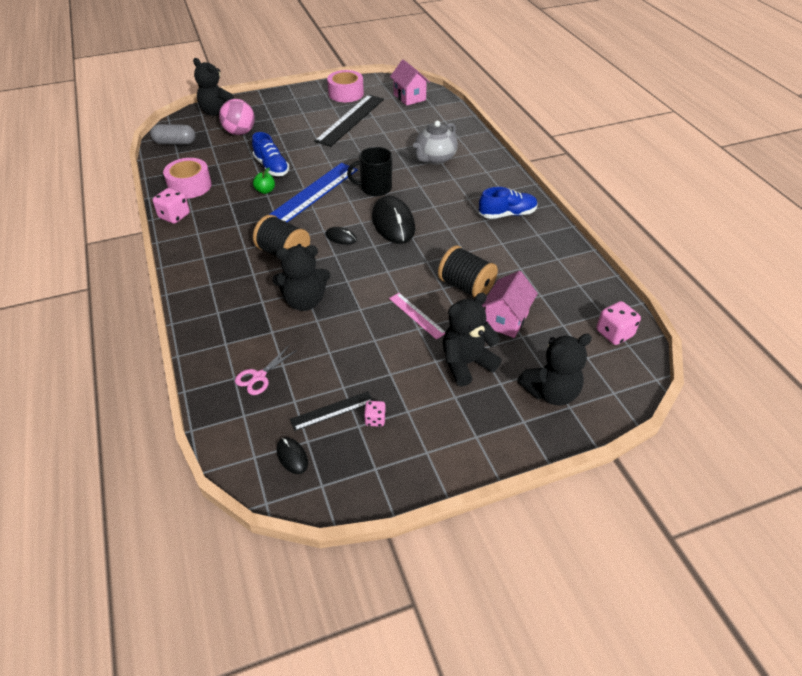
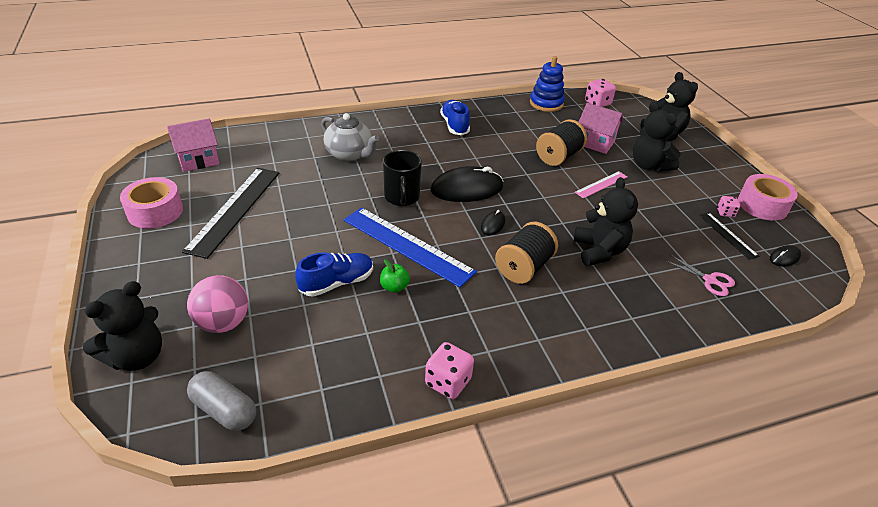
camera: 90 degrees left, 5 degrees down
(175, 143) = (224, 410): grey capsule -> grey capsule turned 60 degrees counterclockwise
(190, 186) = (369, 372): pink tape -> pink tape (762, 205)
(350, 120) = (235, 210): black ruler -> black ruler turned 75 degrees clockwise
(589, 284) = (546, 103): none -> blue stacking toy

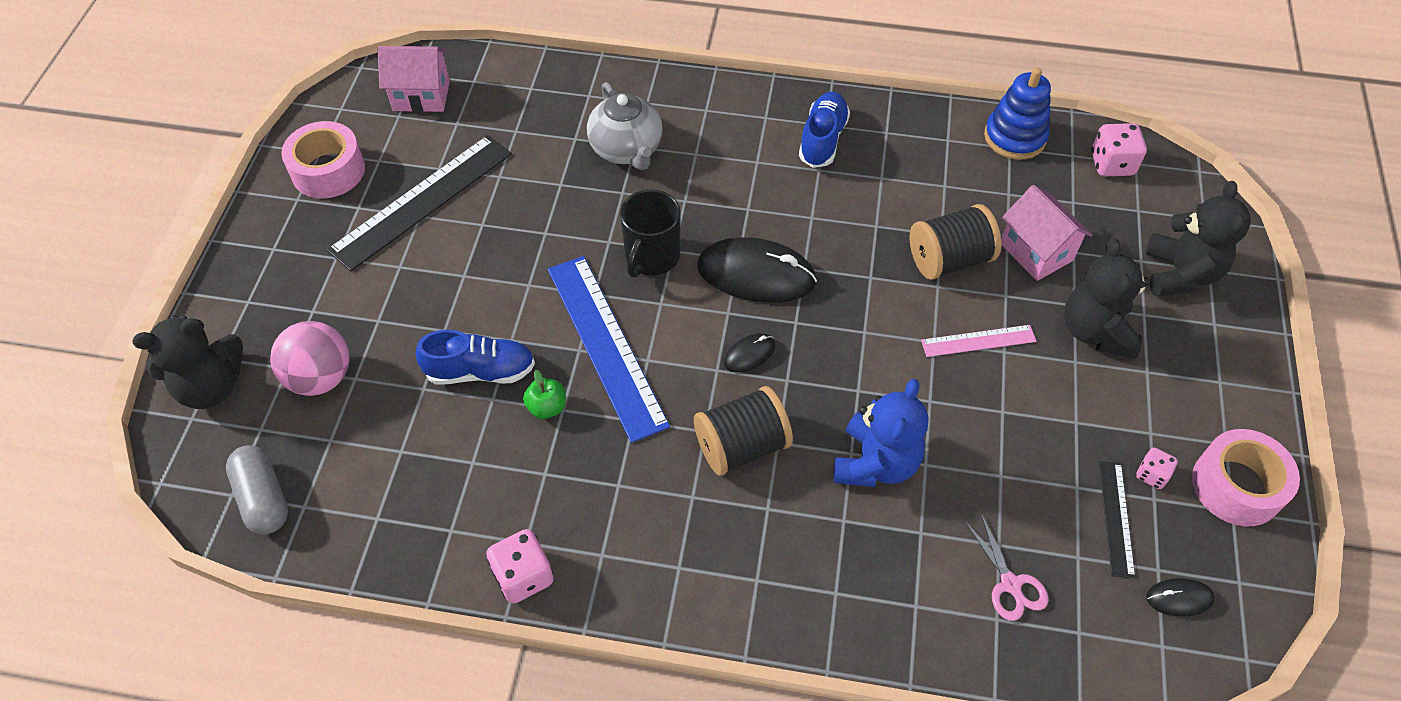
camera: 30 degrees right, 15 degrees up
(599, 251) = (875, 463): black teddy bear -> blue teddy bear

